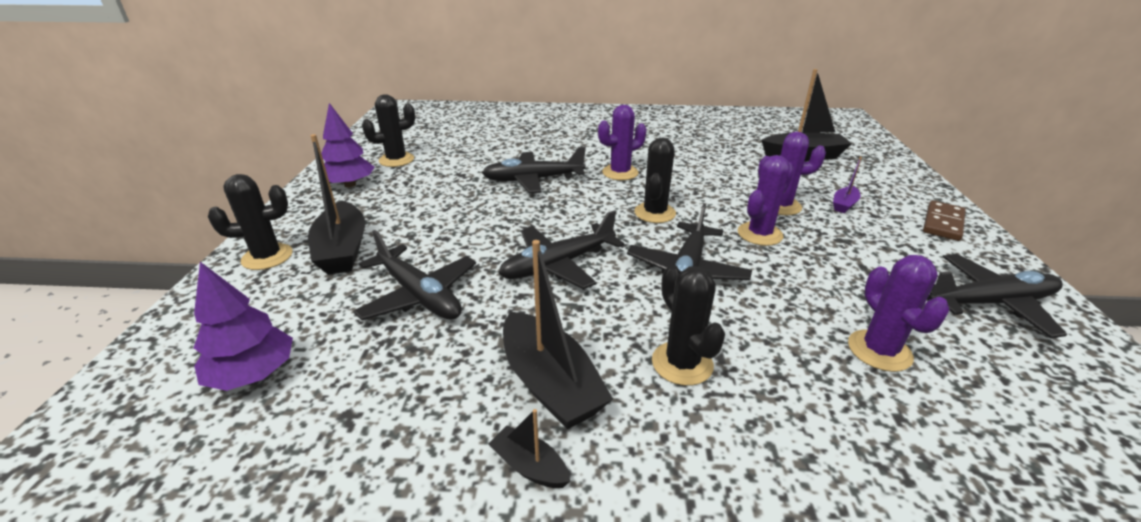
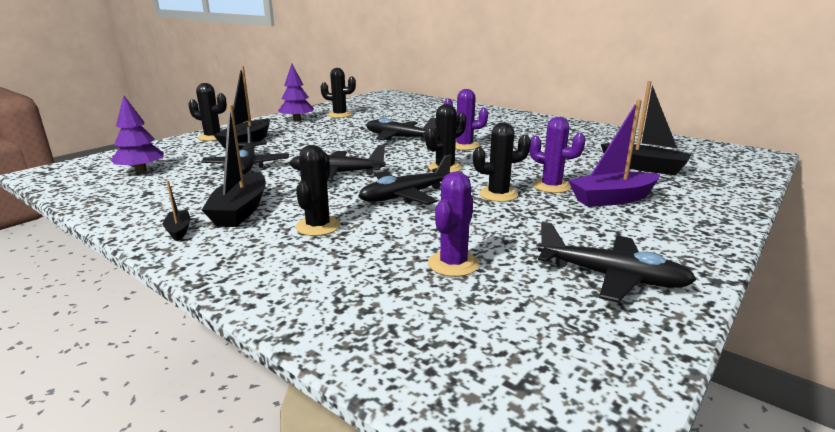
camera: 35 degrees right, 10 degrees down
(759, 234) = (498, 194): purple cactus -> black cactus
(844, 205) = (612, 199): purple boat -> purple boat, size x2.03
(942, 223) = (689, 231): brown domino -> none

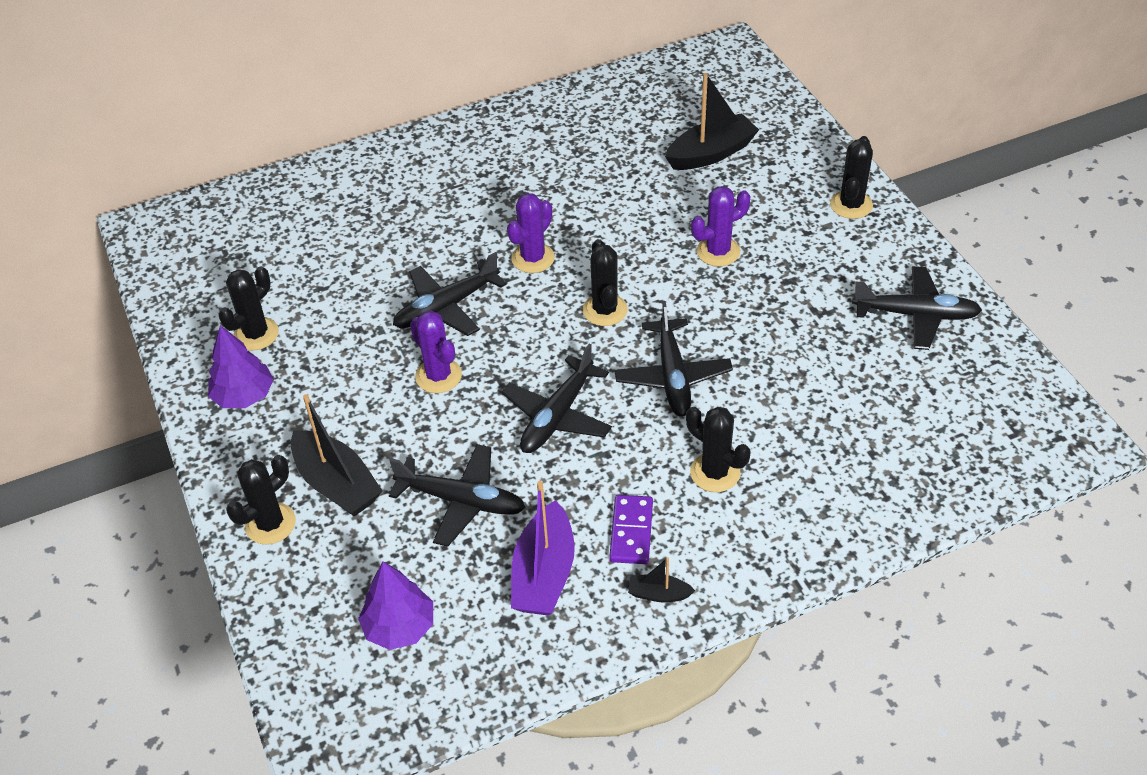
camera: 60 degrees left, 25 degrees up
(240, 211) = (631, 531): black boat -> purple domino
(453, 264) = (847, 399): purple cactus -> purple cactus (438, 376)
(498, 194) = (715, 302): black cactus -> black cactus (851, 205)
(611, 277) = (915, 315): black plane -> black plane turned 45 degrees clockwise
(612, 199) = (775, 227): purple boat -> purple boat (544, 574)

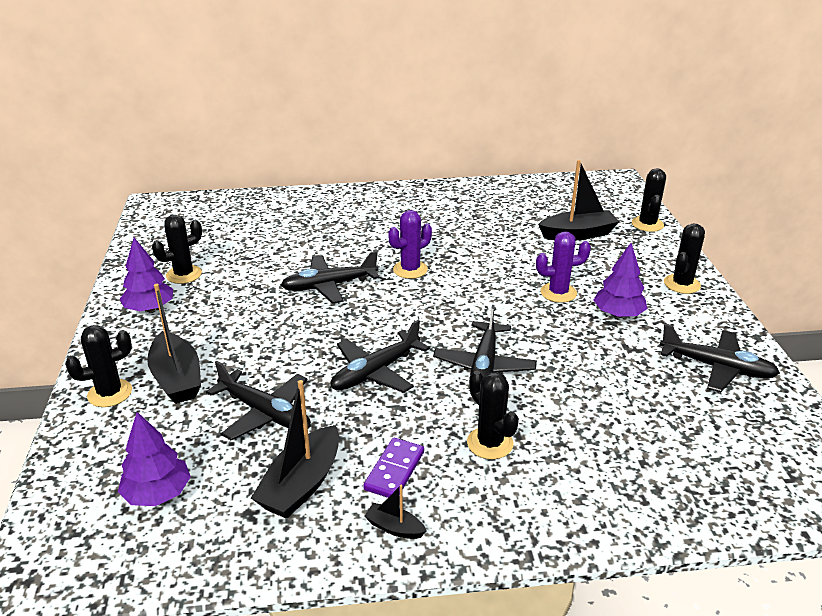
camera: 15 degrees right, 15 degrees down
(438, 376) = (298, 326): purple cactus -> none
(544, 574) = (301, 484): purple boat -> black boat
(605, 310) = (449, 311): black cactus -> black cactus (647, 224)
(793, 267) = (618, 314): none -> purple tree

